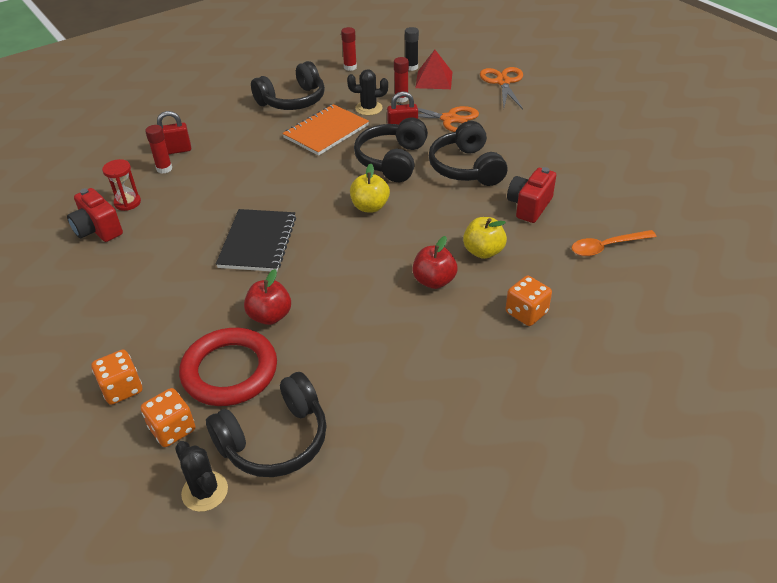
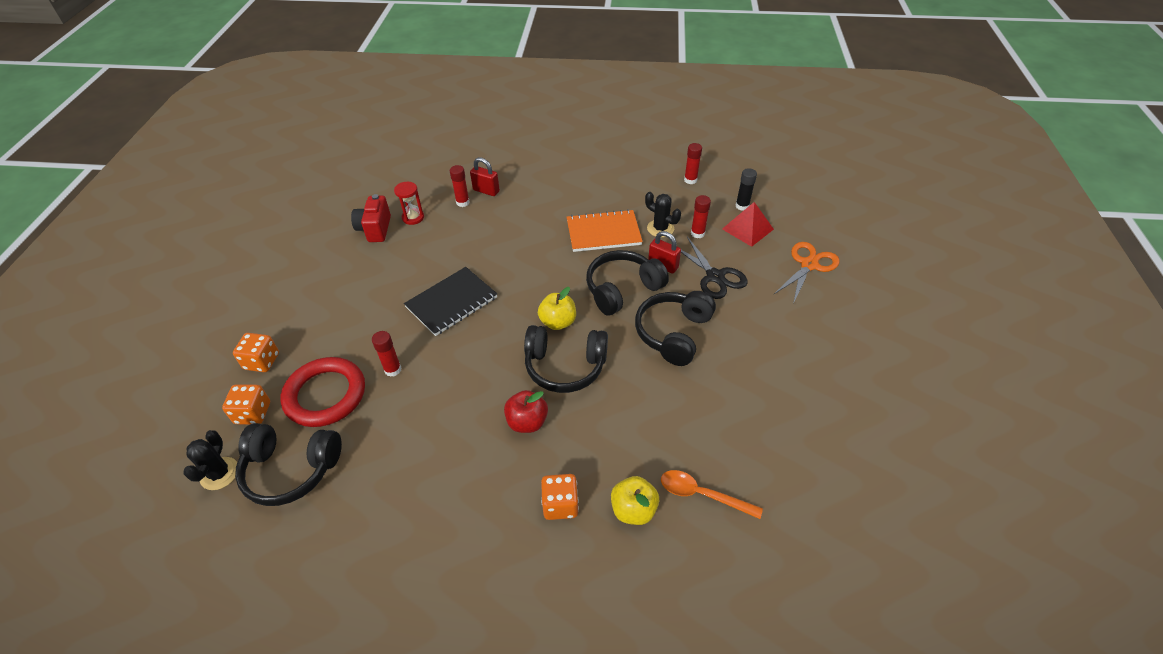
camera: 40 degrees right, 5 degrees up
(270, 316) = (393, 369): red apple -> red glue stick
(292, 101) = (611, 189): black headphones -> black headphones (565, 366)
(449, 119) = (715, 276): orange scissors -> black scissors
(483, 251) = (594, 423): yellow apple -> yellow apple (633, 510)
(529, 206) = (682, 406): red camera -> none

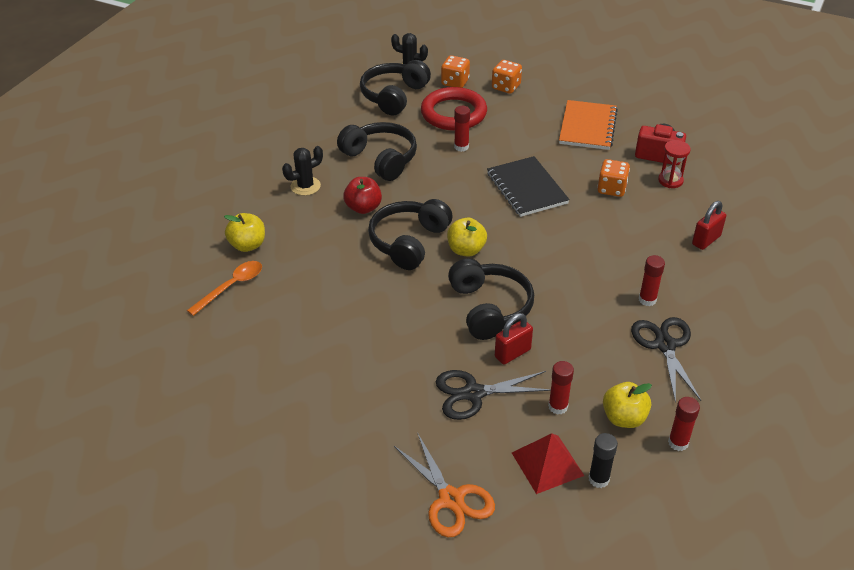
camera: 110 degrees right, 5 degrees down
(462, 202) = (687, 219): red glue stick -> red glue stick (647, 300)
(560, 504) = (279, 209): orange dice -> orange dice (611, 189)
(603, 233) = (591, 319): orange notebook -> orange notebook (587, 127)
(609, 196) = (665, 345): none -> black scissors
(660, 228) = (581, 373): black cactus -> black cactus (305, 186)
(673, 333) = (407, 327): black headphones -> black headphones (381, 159)
(686, 203) = (624, 418): none -> yellow apple

